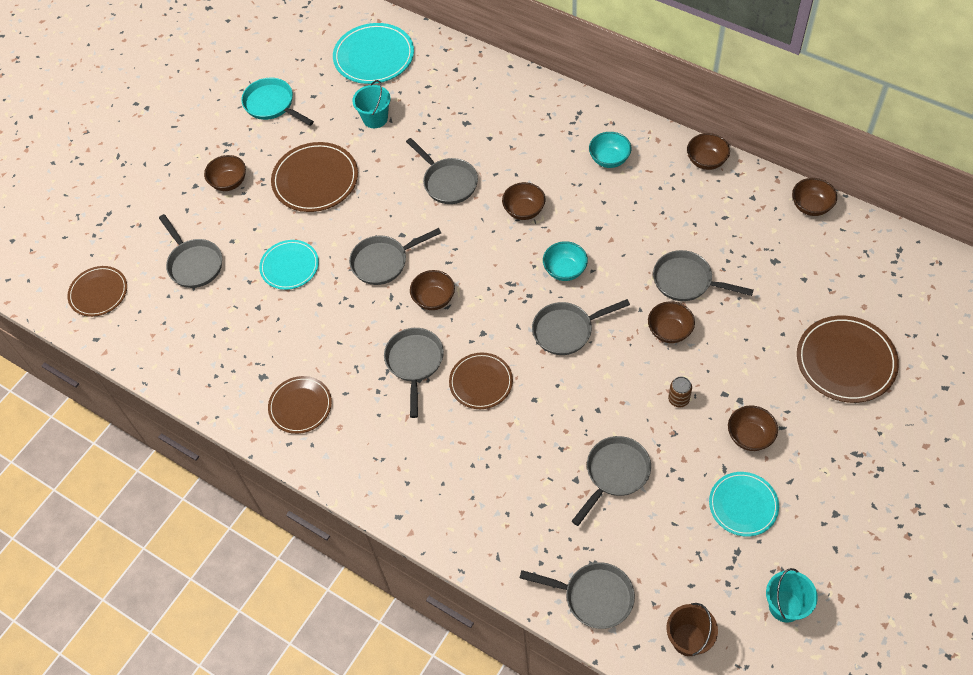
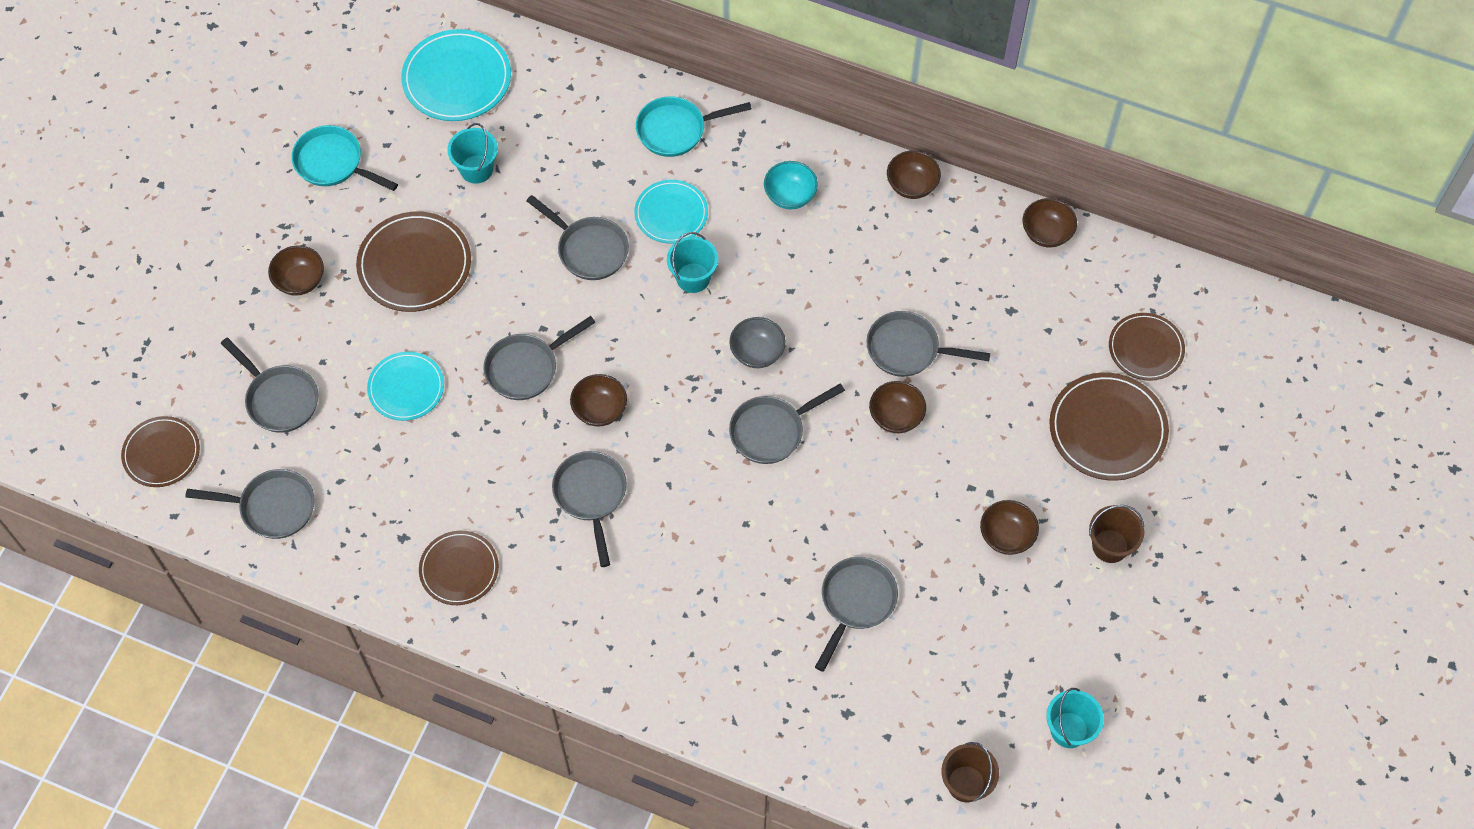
camera: 15 degrees left, 5 degrees up
(481, 382) = (677, 510): brown plate -> brown plate (1146, 348)
(524, 210) = (693, 278): brown bowl -> turquoise bucket
(529, 105) = (676, 130): none -> turquoise pan
(565, 270) = (757, 352): turquoise bowl -> grey bowl
(593, 597) = (852, 751): grey pan -> grey pan (272, 507)
(678, 399) = (918, 501): brown can -> none
(743, 505) = (1008, 619): turquoise plate -> turquoise plate (671, 213)
(838, 455) = (1110, 546): none -> brown bucket

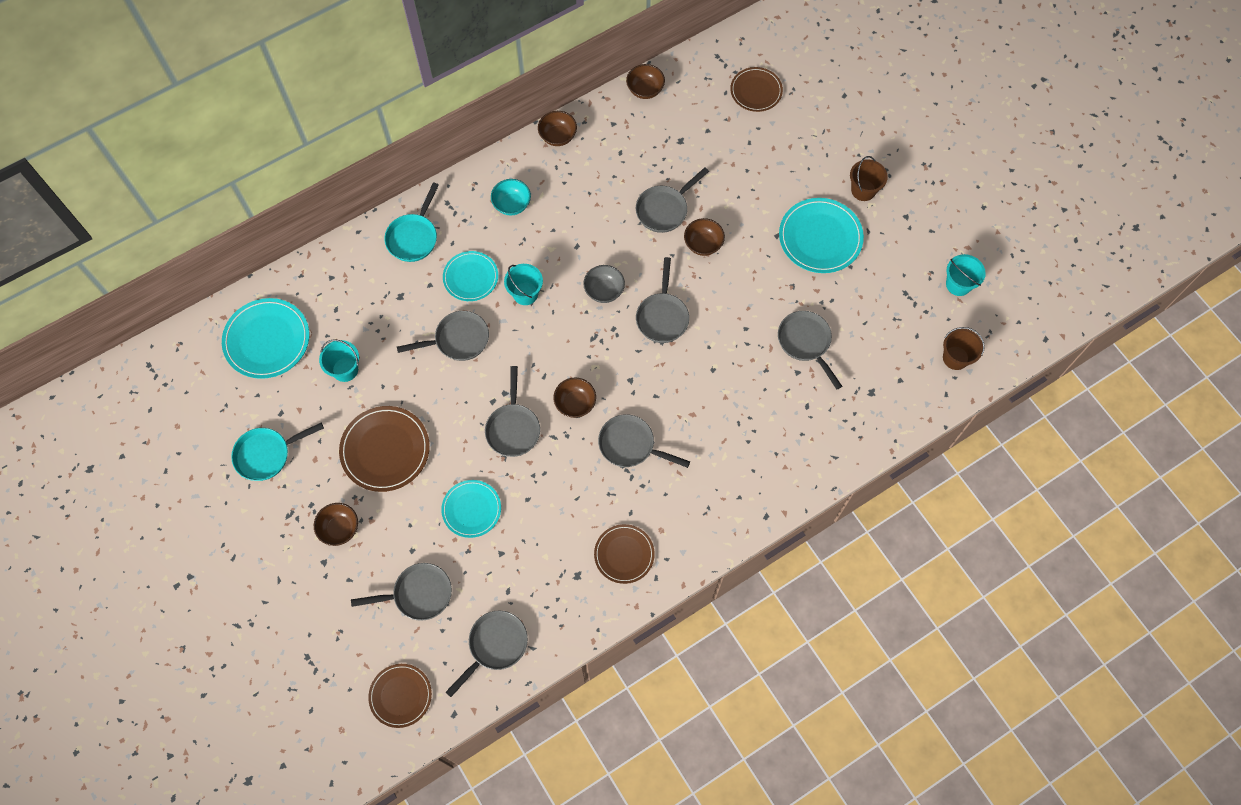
camera: 55 degrees left, 5 degrees up
(1006, 536) = (820, 237): brown bowl -> turquoise plate
(1107, 429) = (791, 143): brown plate -> none

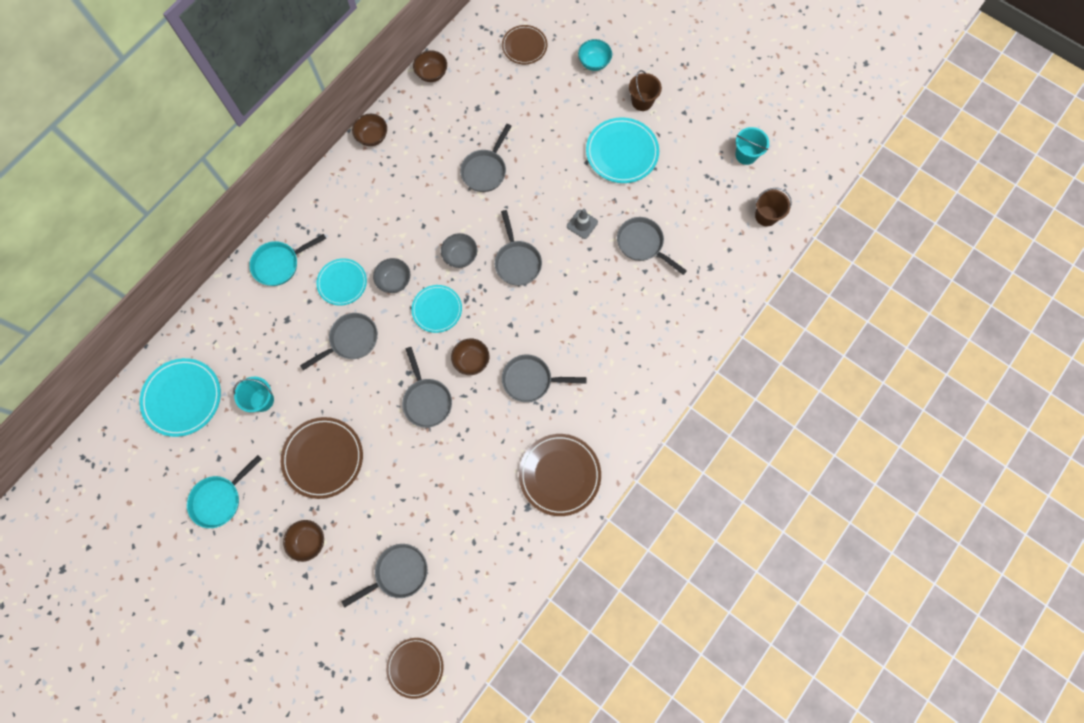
camera: 20 degrees left, 5 degrees up
(414, 237) = (280, 264): turquoise pan -> turquoise pan turned 60 degrees clockwise
(471, 509) = (417, 483): turquoise plate -> turquoise plate (437, 309)
(495, 645) = (480, 593): grey pan -> none
(512, 204) = (354, 208): turquoise bowl -> turquoise bowl (594, 63)
(525, 293) = (394, 281): turquoise bucket -> grey bowl
(624, 554) = (559, 475): brown plate -> brown plate, size x1.53
(703, 244) = (528, 189): brown bowl -> none
(747, 300) = (582, 224): none -> grey traffic cone

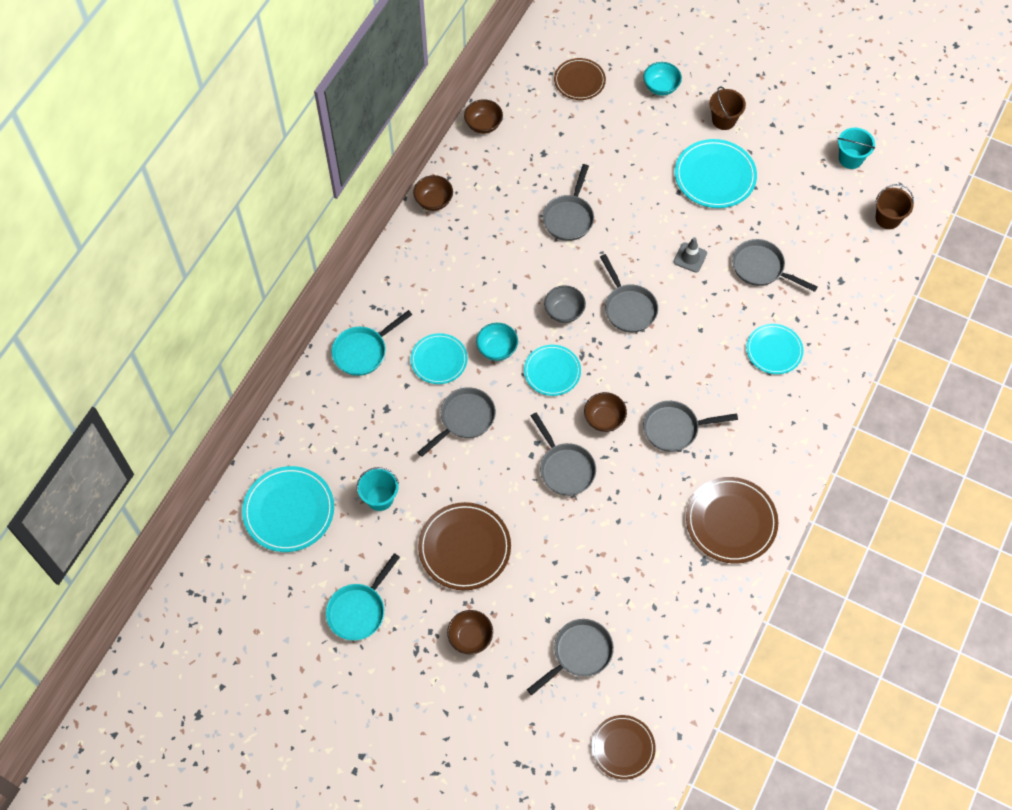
camera: 10 degrees left, 10 degrees down
(394, 281) = (497, 349): grey bowl -> turquoise bowl
(635, 322) = (774, 350): none -> turquoise plate

